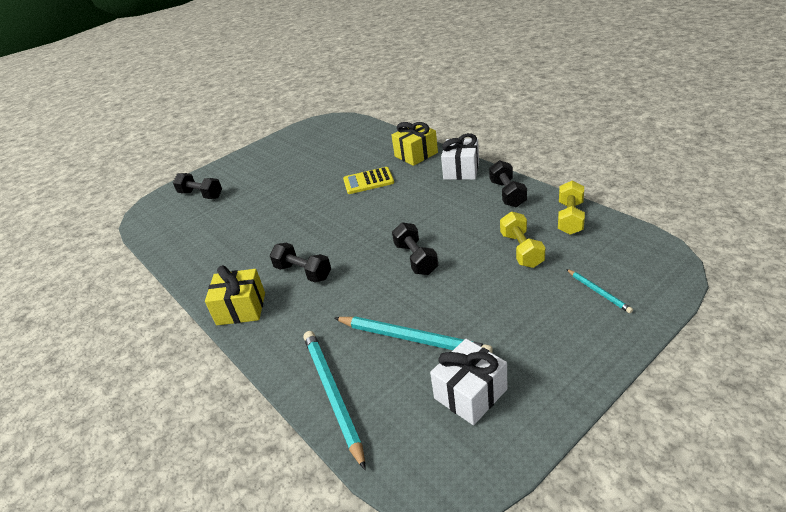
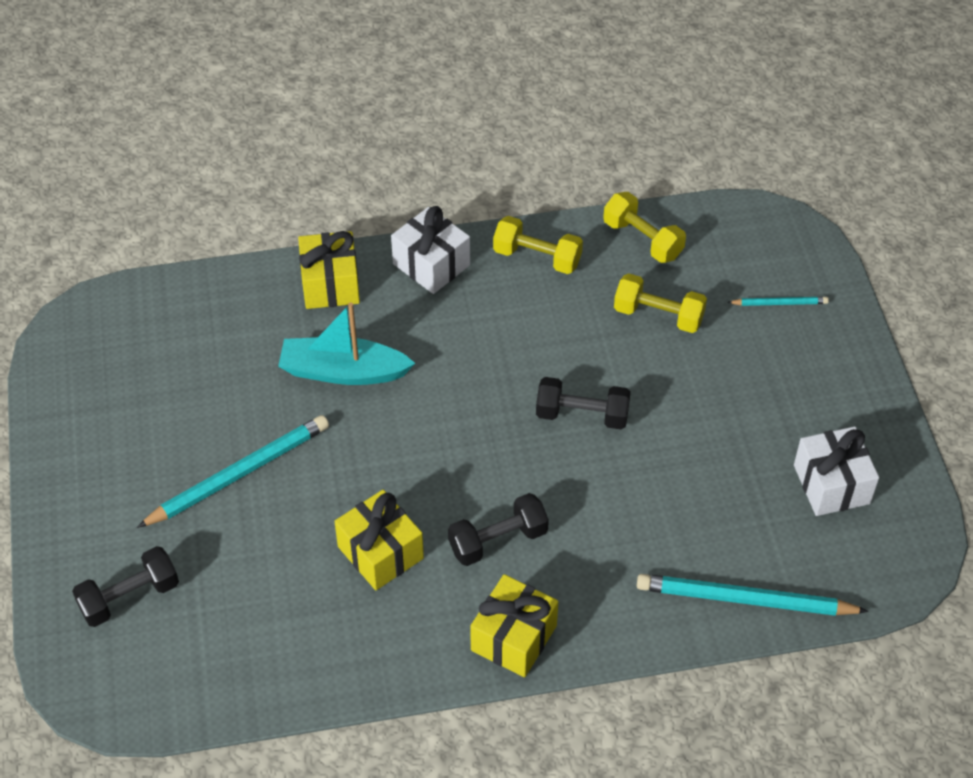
camera: 65 degrees left, 15 degrees up
(268, 241) = (380, 552): none -> yellow gift
(368, 181) = (343, 371): yellow calculator -> turquoise boat
(412, 339) = (718, 490): turquoise pencil -> turquoise pencil (238, 474)
(507, 194) = (537, 257): black dumbbell -> yellow dumbbell

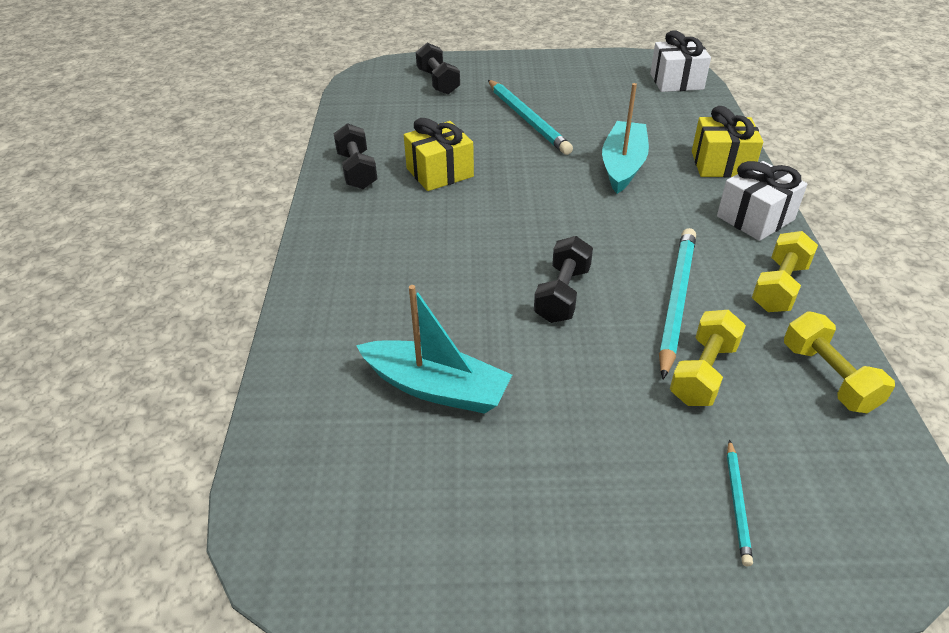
camera: 100 degrees right, 10 degrees down
(498, 540) = (432, 229): black dumbbell -> black dumbbell (357, 171)
(514, 638) = (335, 229): yellow gift -> none
(642, 239) = (828, 377): yellow dumbbell -> yellow dumbbell turned 75 degrees counterclockwise
(725, 497) = (436, 388): none -> turquoise boat
(745, 599) = (306, 381): turquoise pencil -> turquoise pencil (676, 301)
(831, 484) = (428, 495): white gift -> white gift (676, 81)

